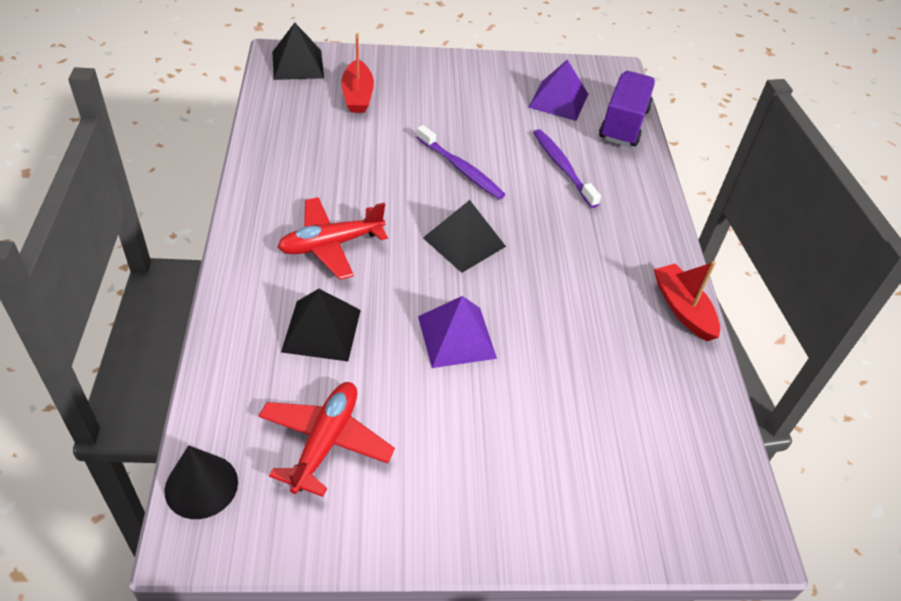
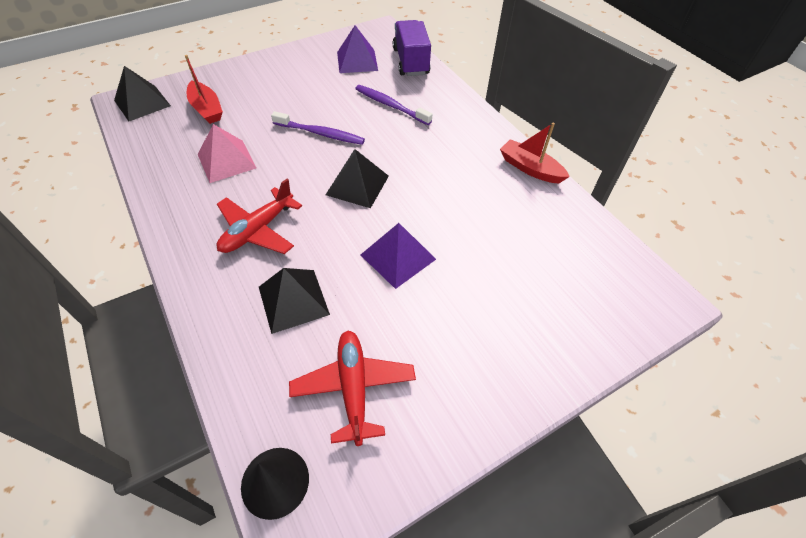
camera: 25 degrees left, 5 degrees up
(344, 159) = (226, 161): none -> pink pyramid

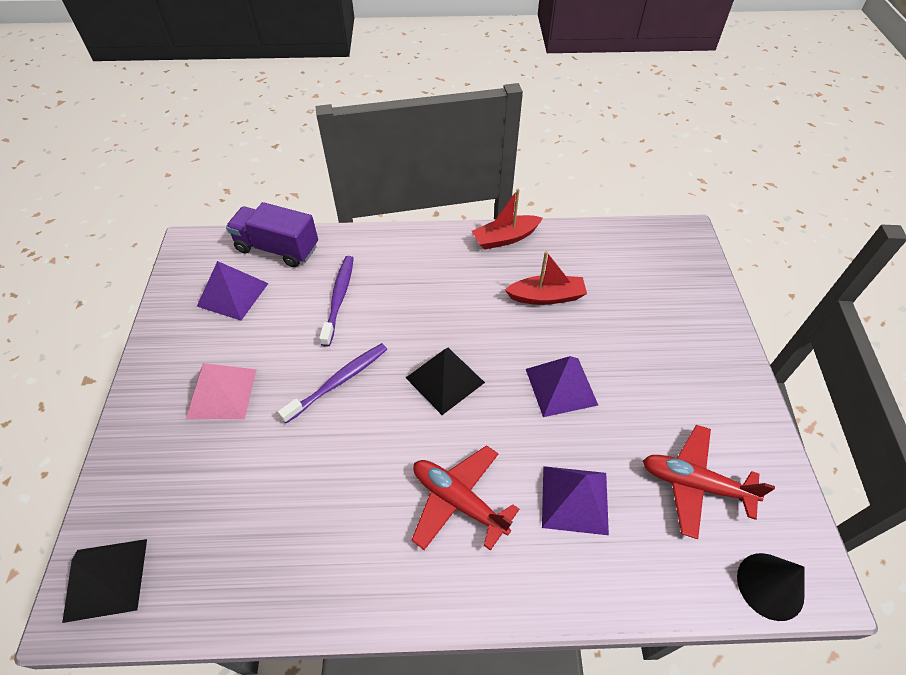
camera: 60 degrees left, 0 degrees up
(206, 109) = (193, 493): red boat -> red boat (546, 297)
(226, 161) = (318, 499): pink pyramid -> pink pyramid (222, 393)
(258, 230) = (458, 501): red plane -> red plane turned 150 degrees clockwise
(293, 300) = (574, 499): black pyramid -> purple pyramid
(390, 105) = (339, 298): purple toothbrush -> purple toothbrush turned 120 degrees clockwise

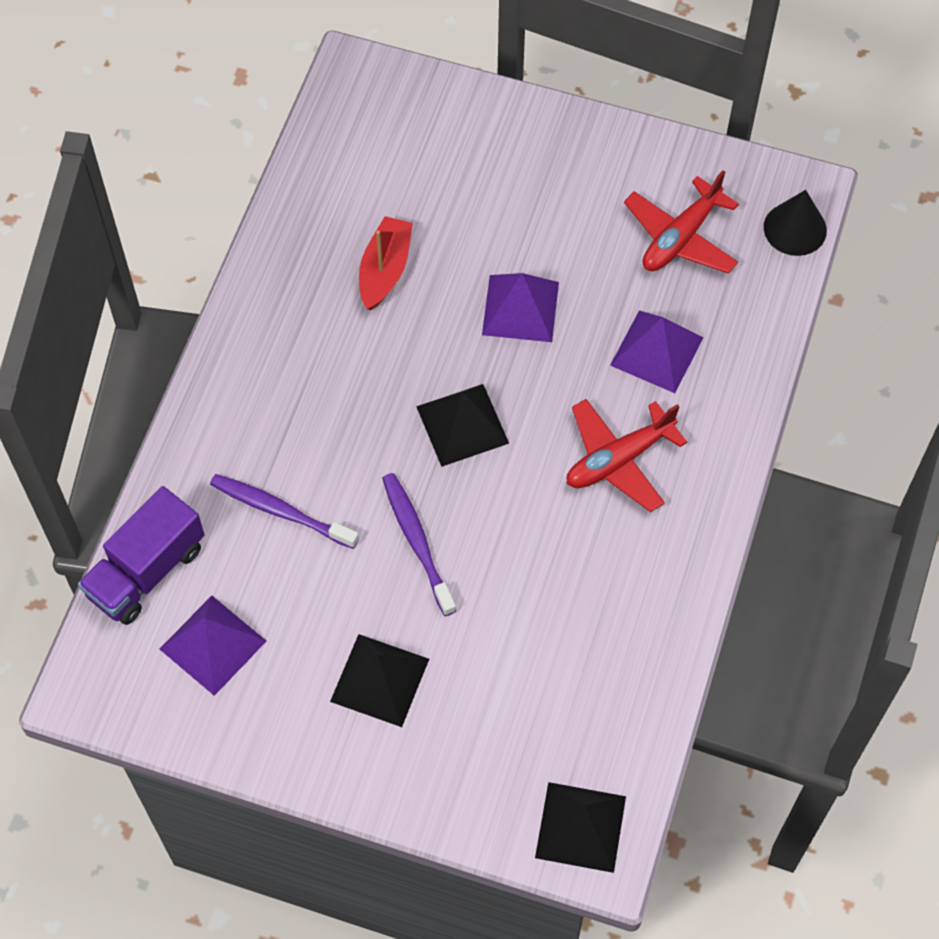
camera: 70 degrees left, 10 degrees up
(222, 393) = (380, 680): pink pyramid -> black pyramid
(505, 238) = (263, 277): red boat -> none

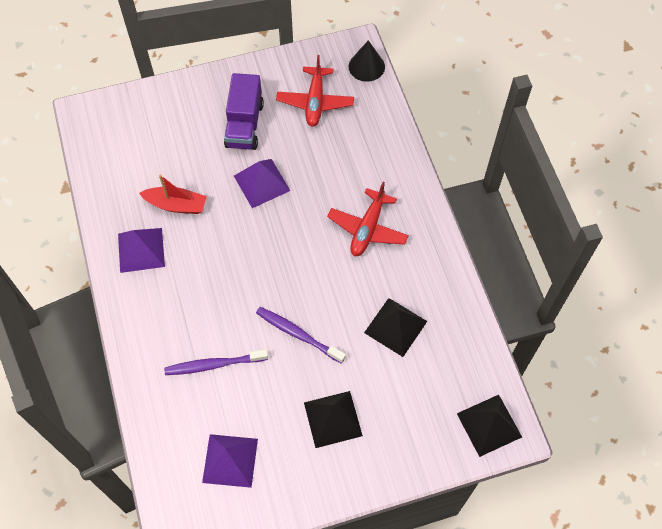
camera: 35 degrees left, 0 degrees up
(146, 571) = (163, 445): purple truck -> purple truck (244, 124)
(385, 270) = (176, 205): red boat -> red boat turned 120 degrees clockwise
(462, 425) = (276, 260): black pyramid -> black pyramid (395, 327)
(656, 351) = (345, 164): purple pyramid -> purple pyramid (141, 250)

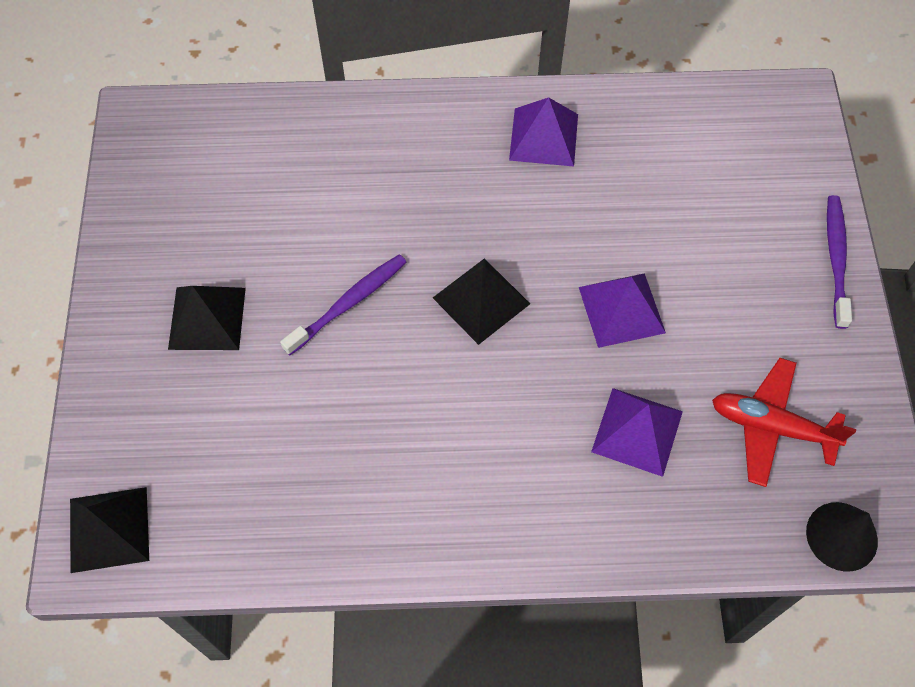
camera: 105 degrees right, 0 degrees up
(176, 205) = (608, 190): red boat -> none
(214, 364) = (340, 192): purple toothbrush -> purple toothbrush (836, 259)
(230, 460) = (202, 187): purple pyramid -> purple pyramid (637, 431)
(244, 124) = (741, 308): purple truck -> none
(368, 228) = (497, 446): red plane -> none
(395, 327) = (313, 440): black pyramid -> black pyramid (481, 300)

